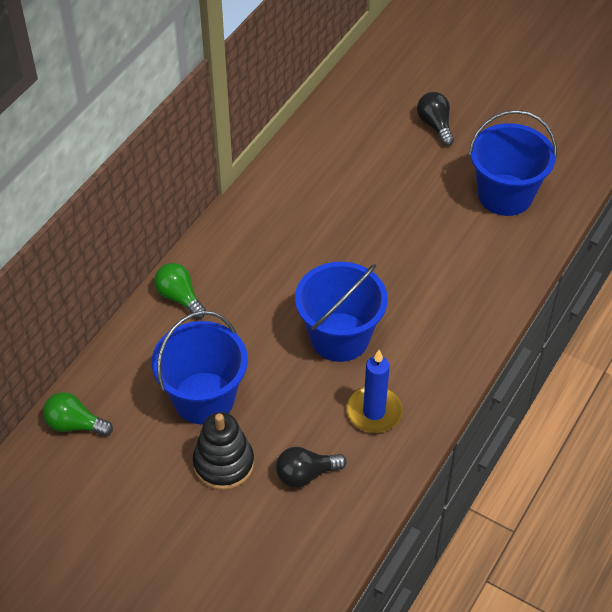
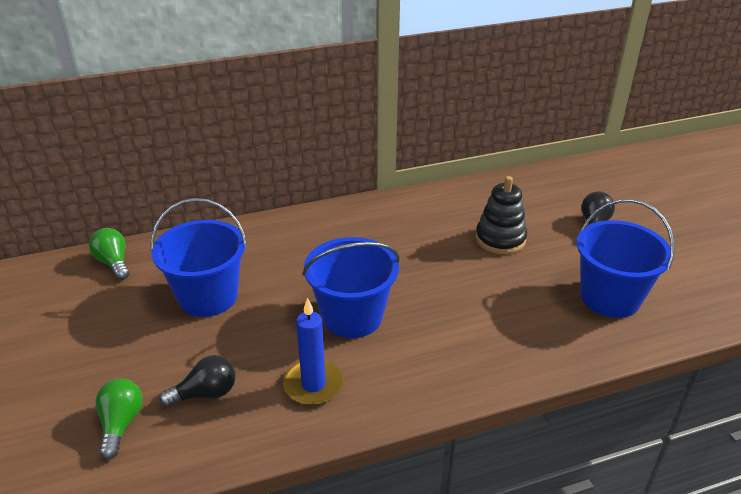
camera: 40 degrees right, 15 degrees down
(179, 297) = (274, 230): green light bulb -> green light bulb (121, 424)
(223, 464) = (163, 346): black stacking toy -> black stacking toy (500, 239)
(305, 474) = (206, 394): black light bulb -> black light bulb turned 135 degrees clockwise

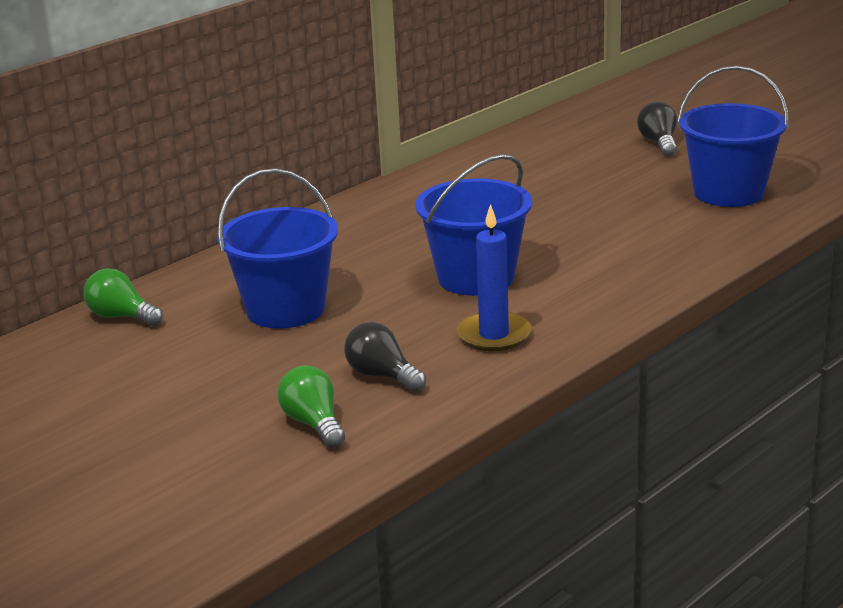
camera: 25 degrees left, 10 degrees down
(206, 394) = (382, 376): black light bulb -> black light bulb turned 90 degrees counterclockwise
(500, 239) = (571, 179): black stacking toy -> none

